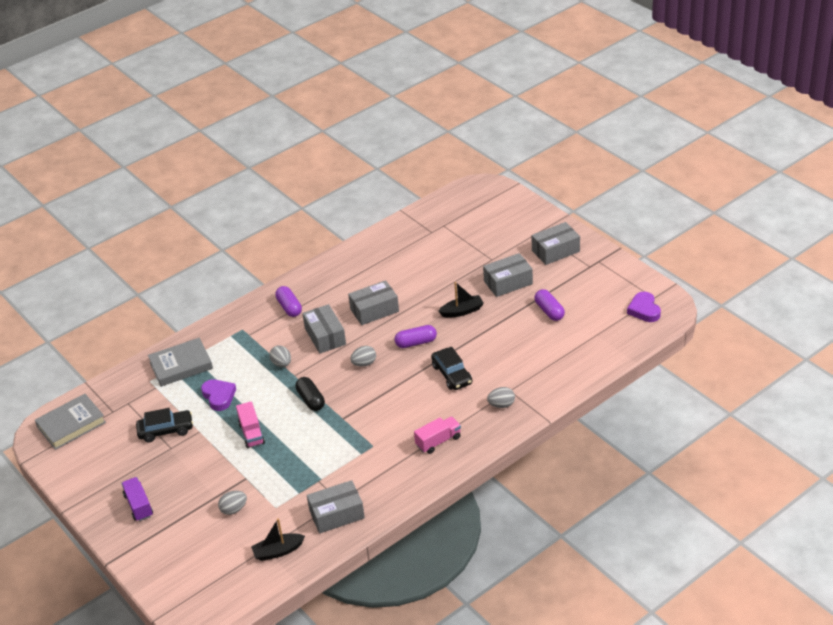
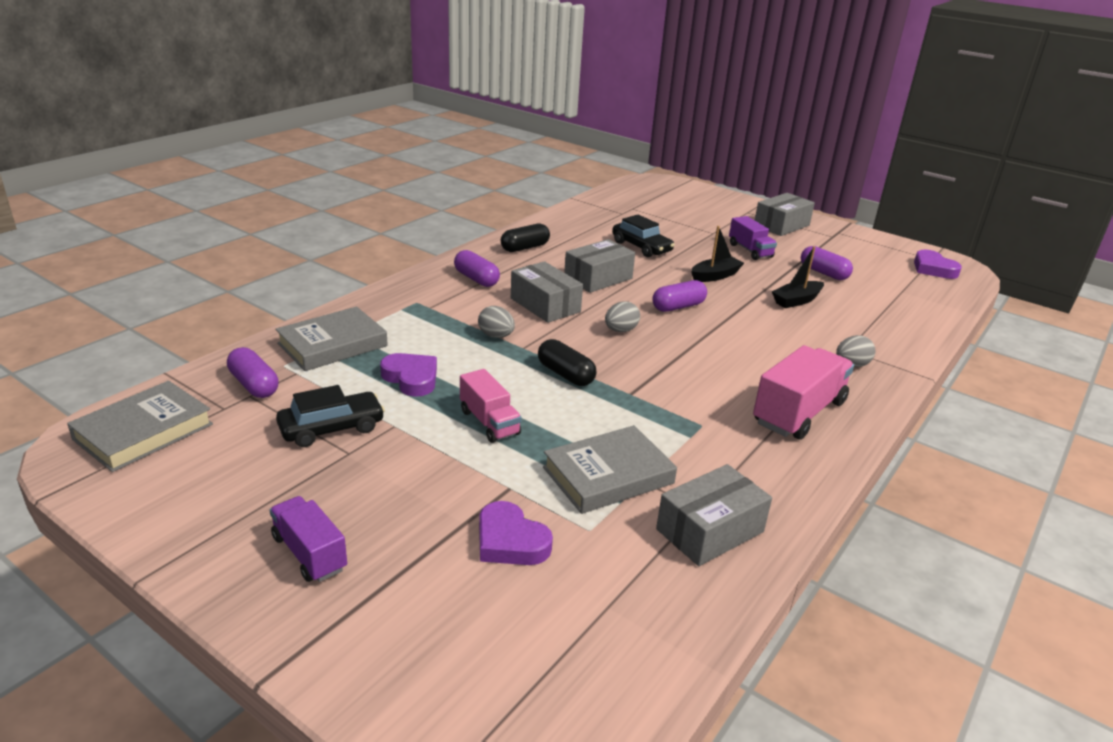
camera: 20 degrees left, 10 degrees down
(131, 395) = (254, 385): none -> purple capsule
(234, 509) = (510, 541): grey egg -> purple heart
(278, 551) = (637, 609): black boat -> black boat (796, 301)
(301, 475) = (608, 475): none -> grey book
(337, 274) = (525, 248): none -> black capsule
(438, 441) = (799, 413): pink truck -> pink truck, size x1.63
(452, 374) = (754, 336): black car -> black car (641, 247)
(508, 282) = (750, 250): grey box -> purple truck

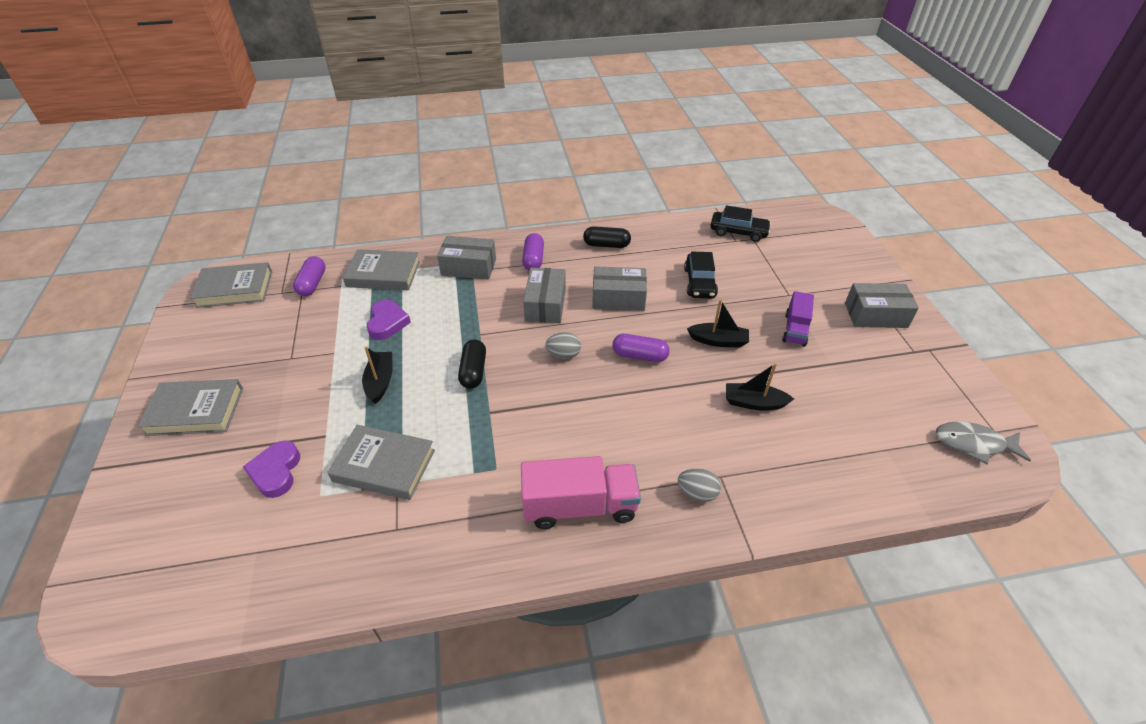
camera: 45 degrees right, 15 degrees up
(309, 553) = (195, 411): purple truck -> grey book
(332, 428) = (305, 336): black car -> black car (738, 232)
(489, 422) = (380, 381): pink truck -> black boat
(496, 336) = (478, 315): grey egg -> none
(710, 530) = (377, 550): grey box -> grey box (469, 267)
(823, 273) = (831, 387): purple capsule -> none
(933, 269) = (973, 444): purple heart -> grey fish

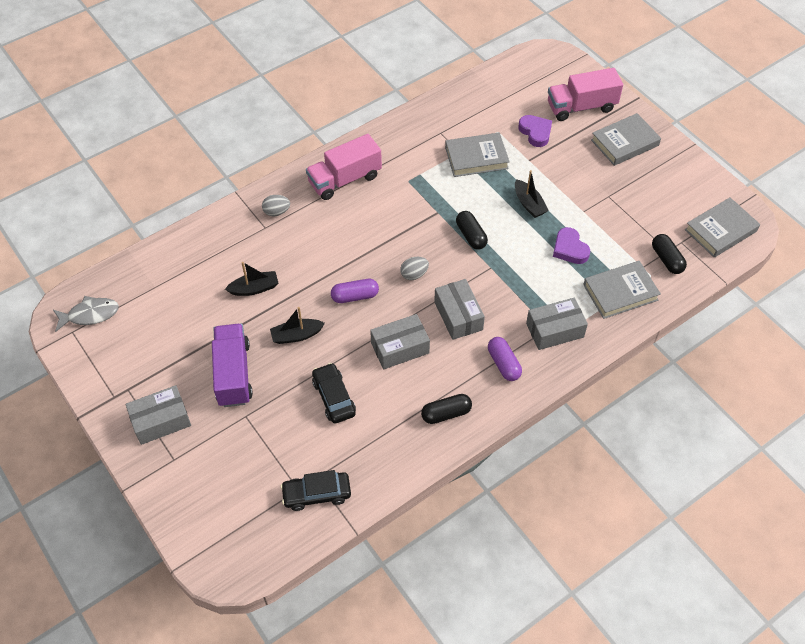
camera: 155 degrees right, 10 degrees up
(177, 486) = (581, 107): none -> pink truck
(312, 284) = (667, 259): purple capsule -> black capsule
(795, 329) = (233, 374): purple truck -> purple truck, size x1.63

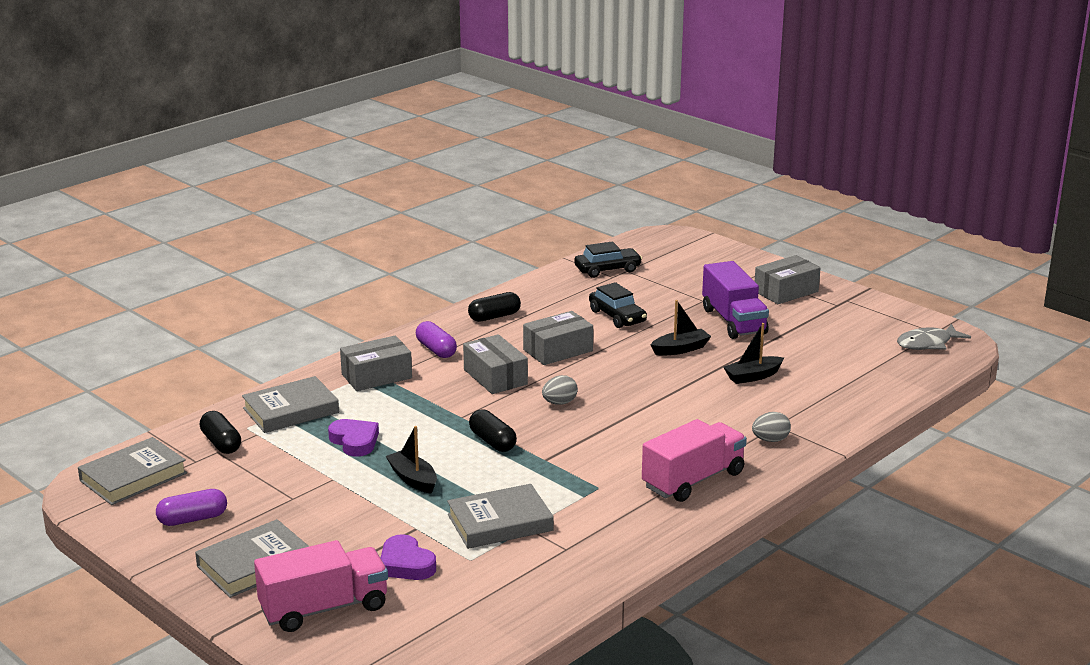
camera: 170 degrees right, 30 degrees down
(355, 296) = (626, 380): purple capsule -> purple capsule (193, 519)

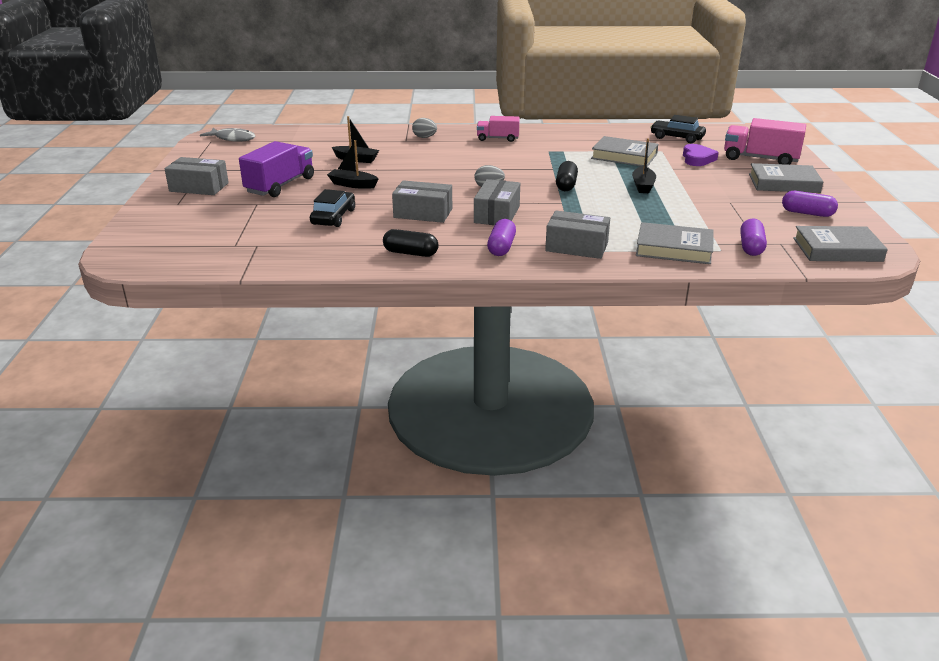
camera: 135 degrees left, 5 degrees up
(221, 443) = (751, 247): black capsule -> purple capsule
(355, 441) = (652, 215): purple heart -> none
(607, 269) = (244, 252): black car -> black car (677, 138)
(693, 480) = (497, 138): pink truck -> pink truck, size x0.61

